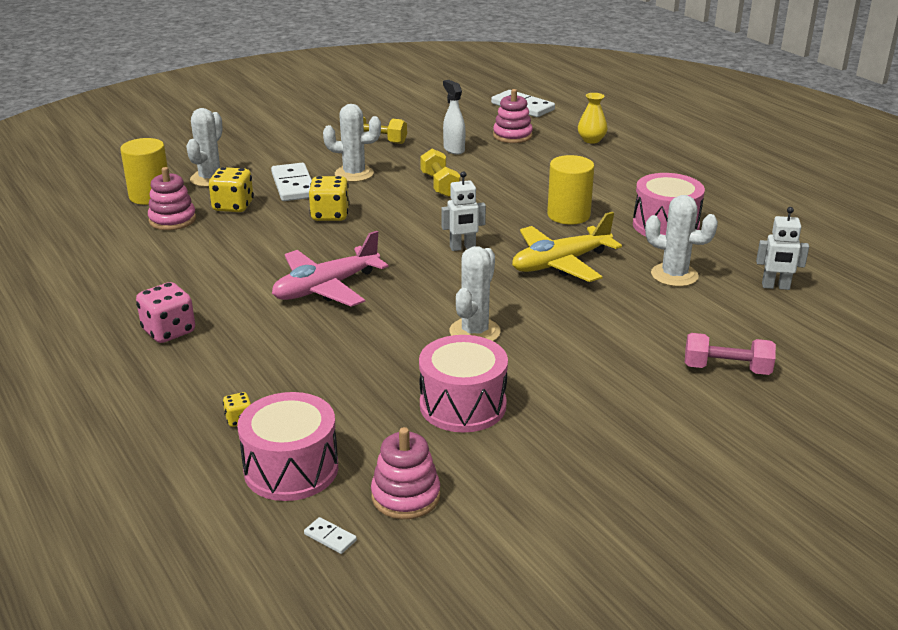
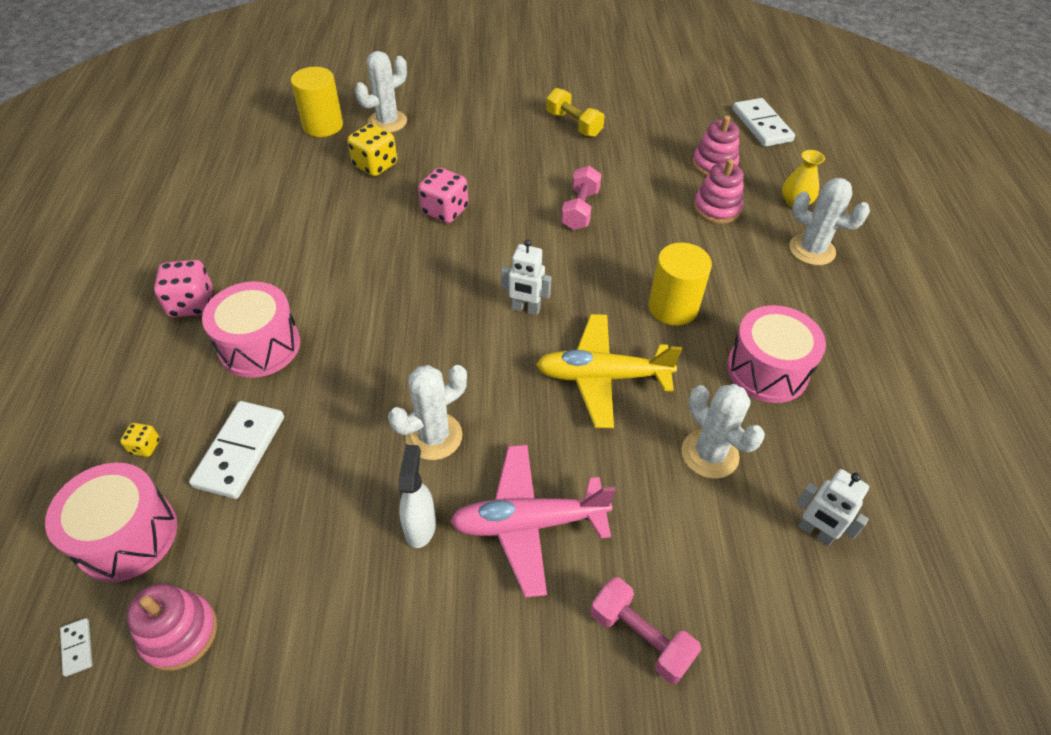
camera: 30 degrees right, 20 degrees up
(172, 220) = (314, 163): pink stacking toy -> pink stacking toy (717, 208)
(293, 185) = (448, 157): white domino -> white domino (240, 451)
(326, 288) = (358, 308): pink plane -> pink plane (528, 523)
(330, 215) = (445, 211): yellow dice -> pink dice
(354, 174) = (514, 162): white cactus -> white cactus (812, 250)
(440, 185) = (580, 209): yellow dumbbell -> pink dumbbell
(453, 149) = (637, 163): white spray bottle -> white spray bottle (420, 526)
(463, 405) = (334, 536): pink drum -> pink drum (260, 346)

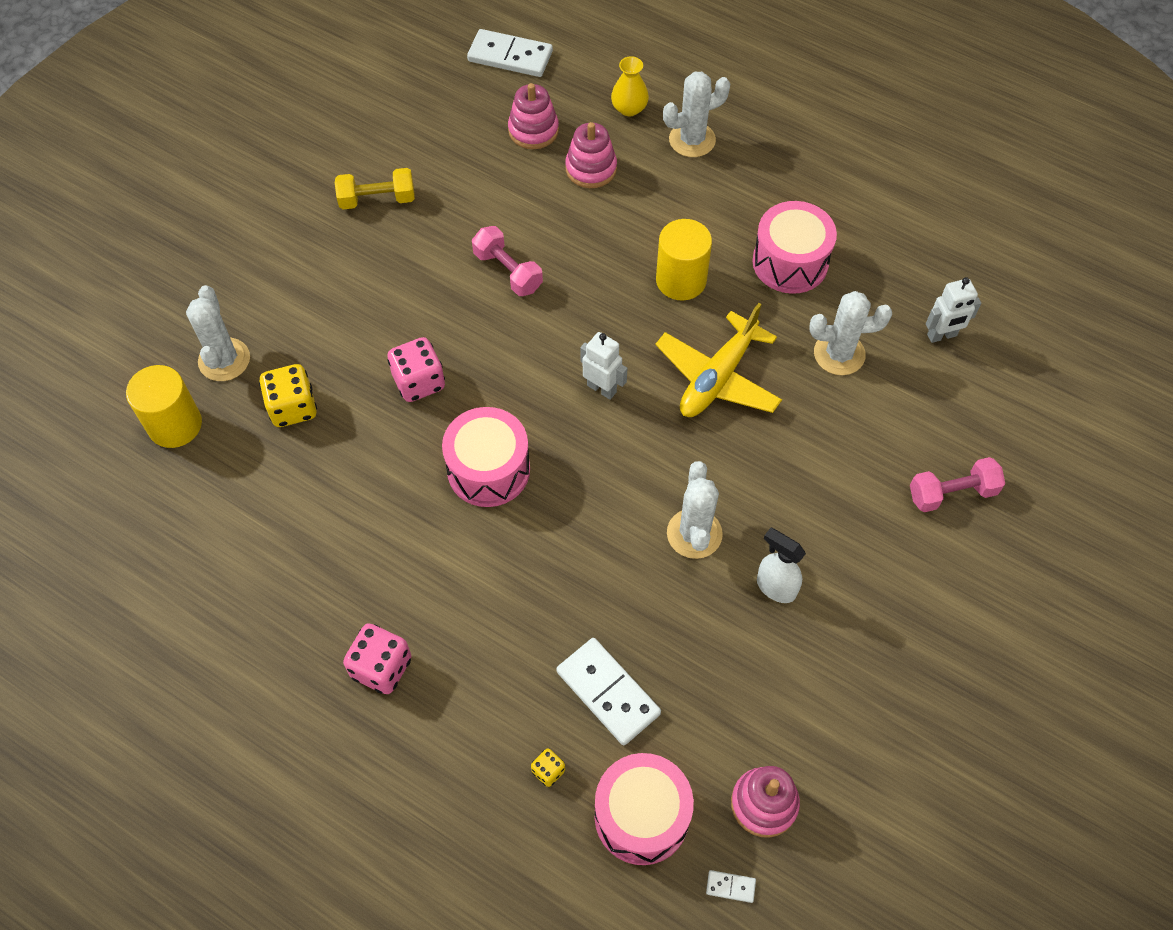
camera: 55 degrees left, 10 degrees up
(260, 346) = (488, 627): pink drum -> pink drum (488, 470)
(525, 309) = (602, 388): white robot -> white robot turned 105 degrees counterclockwise
(528, 523) = (820, 511): pink plane -> none

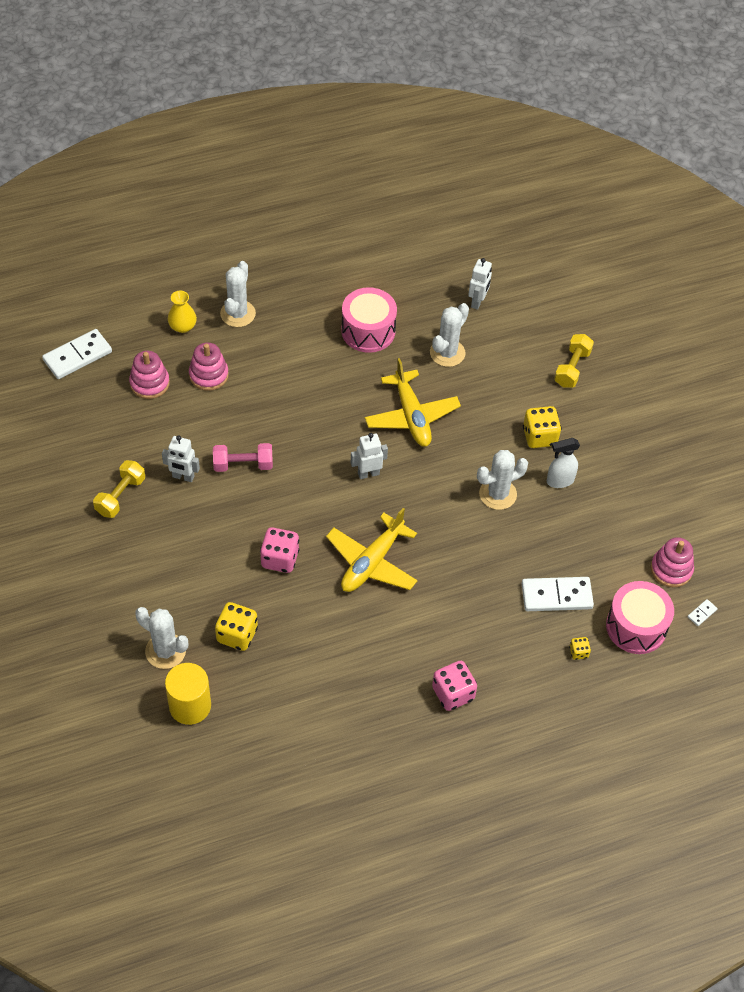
camera: 55 degrees left, 5 degrees down
(446, 233) = (183, 477): none -> white robot
(488, 470) = (372, 562): pink drum -> yellow plane
(681, 280) = (331, 388): yellow cylinder -> none
(694, 534) = (498, 494): white cactus -> white cactus turned 60 degrees counterclockwise
(818, 524) = (539, 436): none -> yellow dice
(952, 493) = (572, 368): pink dumbbell -> yellow dumbbell

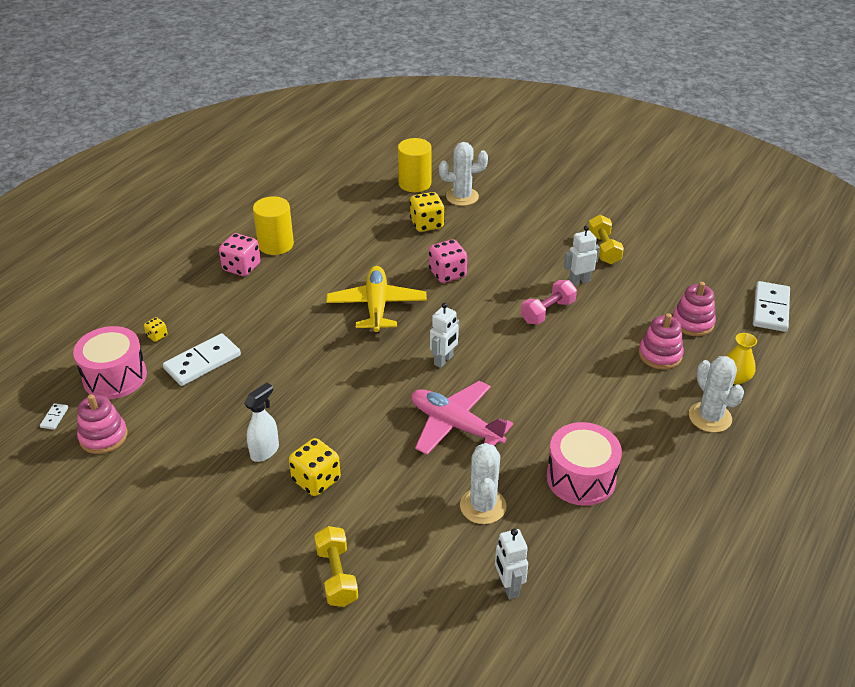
camera: 145 degrees right, 15 degrees down
(399, 705) = (276, 244): none -> yellow cylinder
(411, 416) = (455, 425): yellow plane -> pink plane
(498, 494) = (316, 407): white cactus -> none

